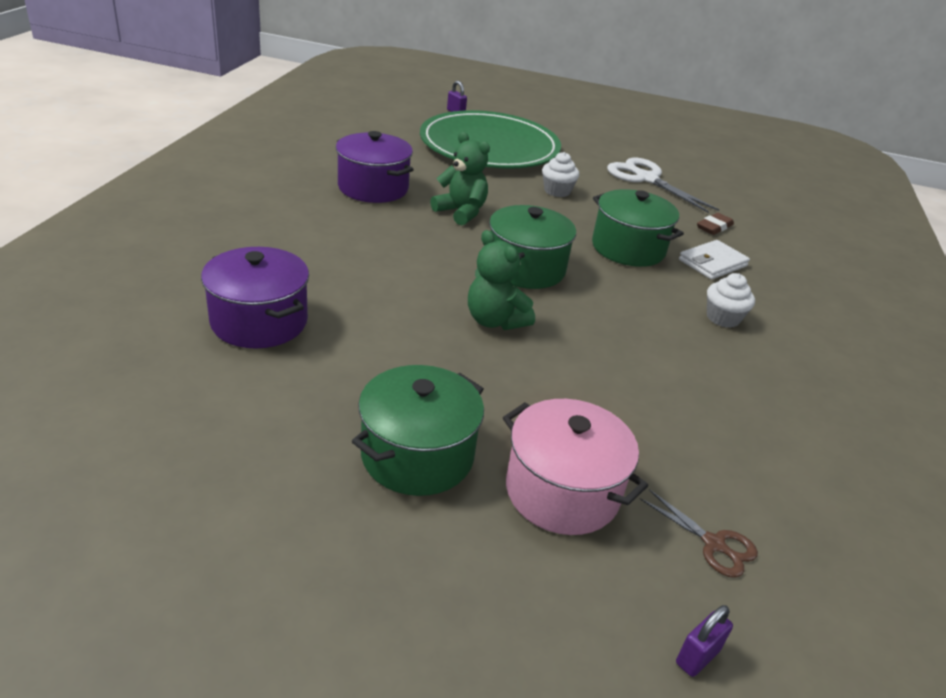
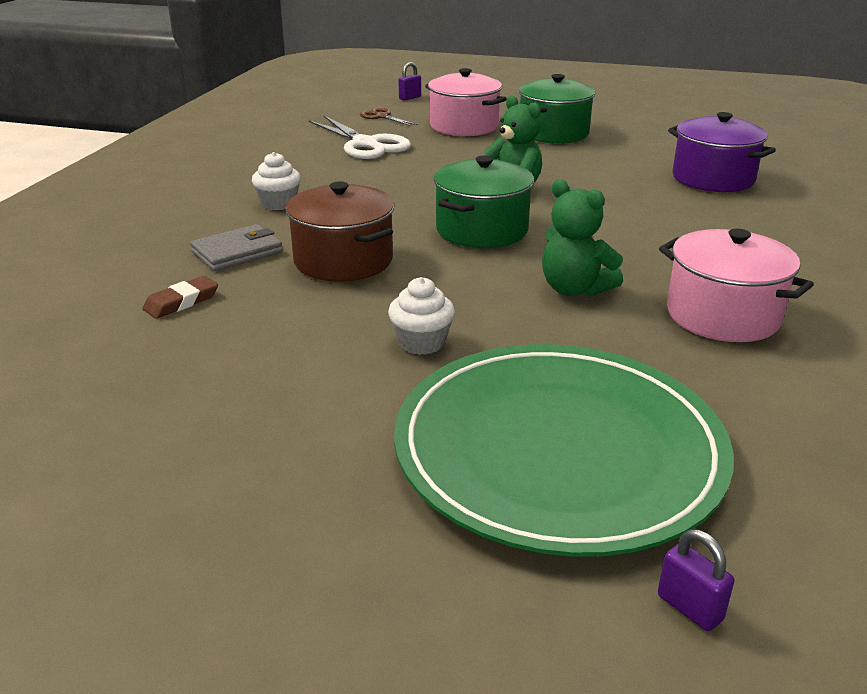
camera: 175 degrees left, 5 degrees down
(373, 188) = (722, 315): purple pot -> pink pot
(628, 248) = (343, 261): green pot -> brown pot
(646, 179) = (225, 393): white scissors -> white scissors (366, 144)
(712, 263) = (237, 252): white wallet -> grey wallet

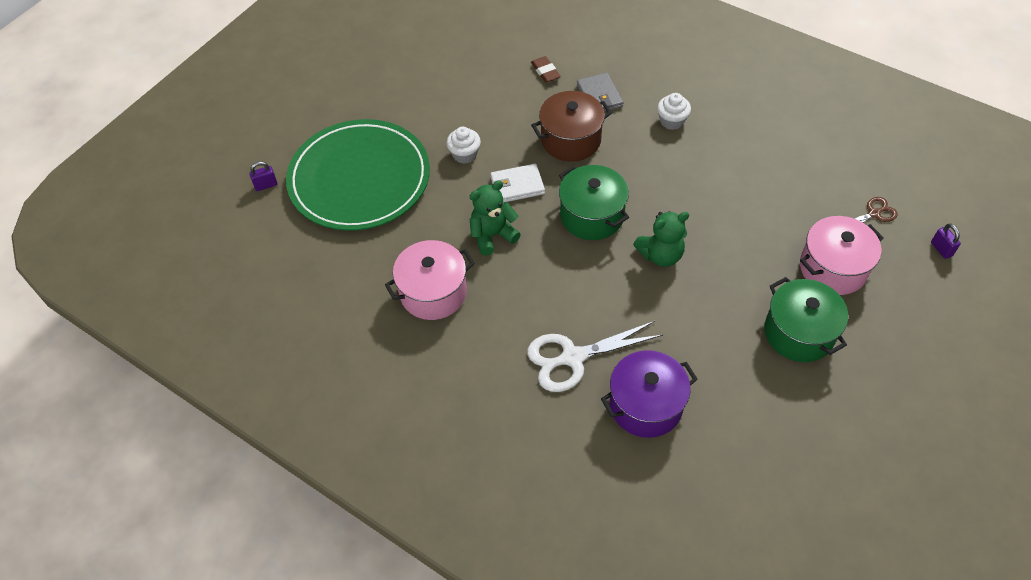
camera: 110 degrees right, 25 degrees up
(366, 144) = (792, 188): white scissors -> white scissors (573, 357)
(462, 286) = (517, 185): none -> white wallet

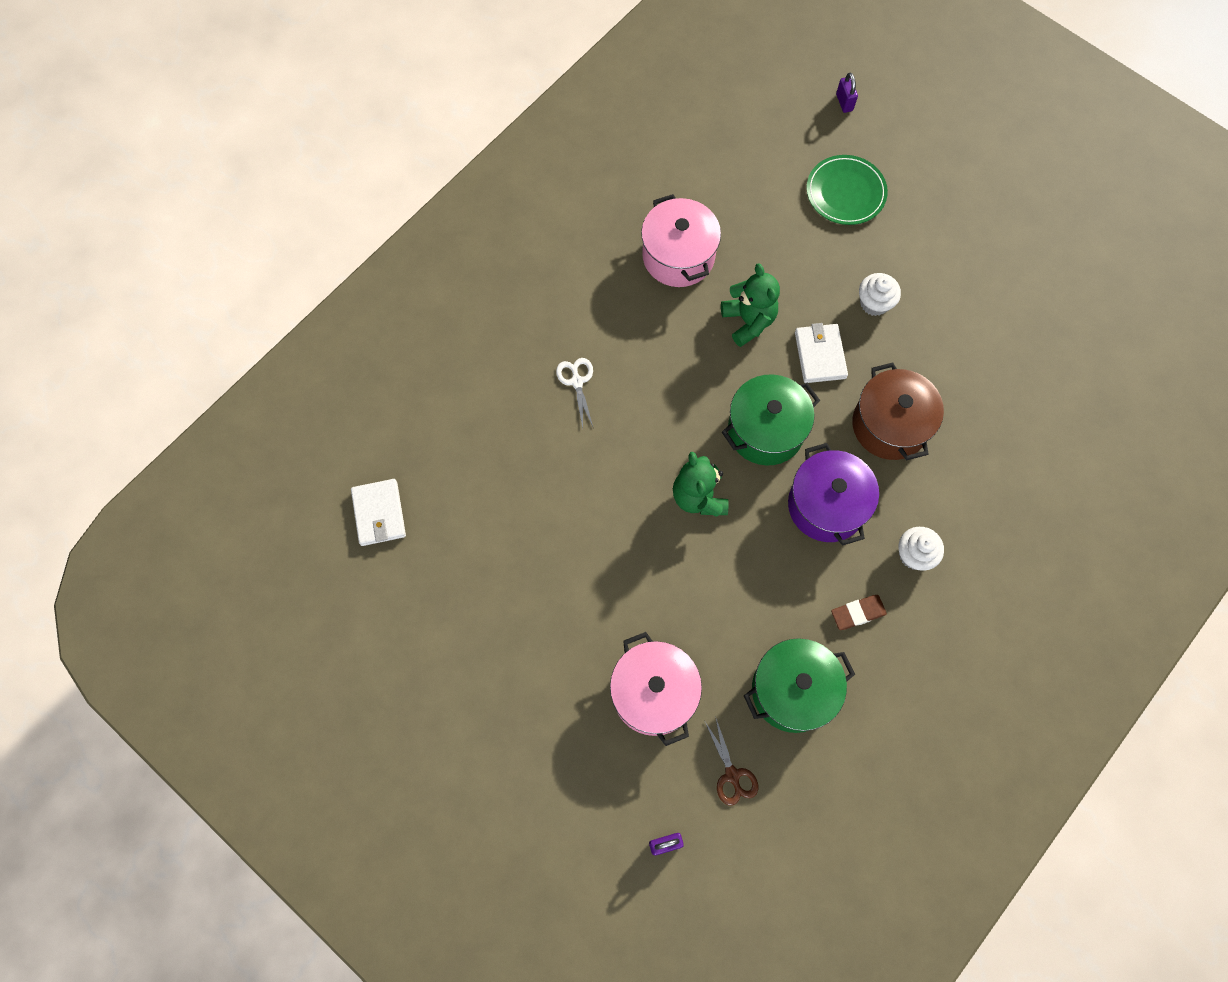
camera: 95 degrees right, 15 degrees up
(359, 179) = (845, 192): green plate -> green plate, size x0.49
(545, 71) = (1014, 411): brown eraser -> brown eraser (857, 613)
(573, 357) = (577, 382): white scissors -> white scissors, size x0.53
(599, 96) = (966, 472): grey wallet -> none
(645, 405) = (508, 443): purple pot -> purple pot (826, 505)
(745, 509) = (379, 513): none -> white wallet
(799, 333) = (570, 626): green pot -> green pot (792, 691)

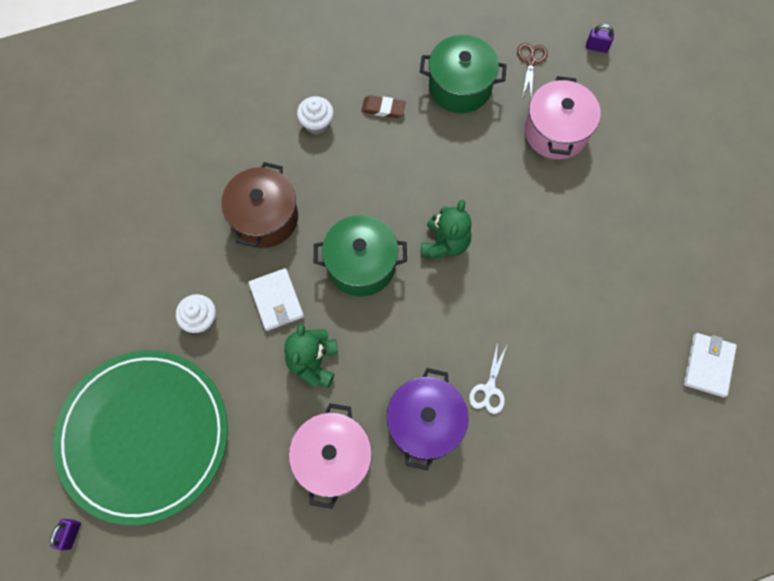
camera: 150 degrees left, 0 degrees up
(820, 355) = (276, 300): white wallet -> white wallet turned 45 degrees counterclockwise
(826, 505) = (354, 187): purple pot -> purple pot (425, 423)
(845, 192) = (144, 436): green plate -> green plate, size x2.04

